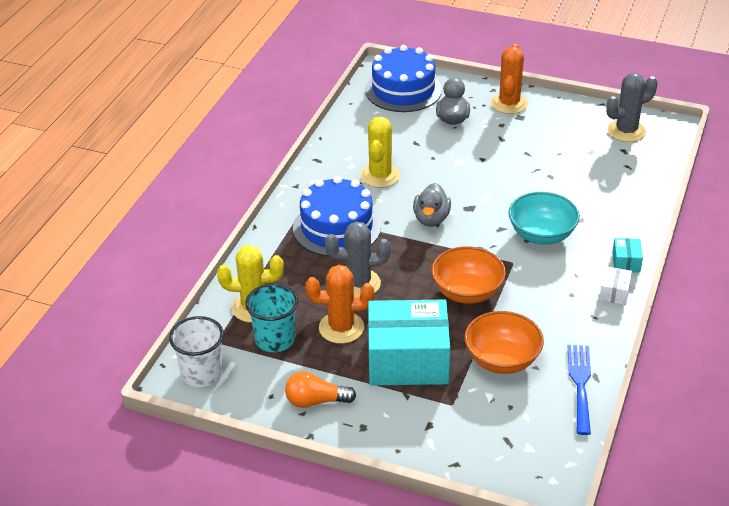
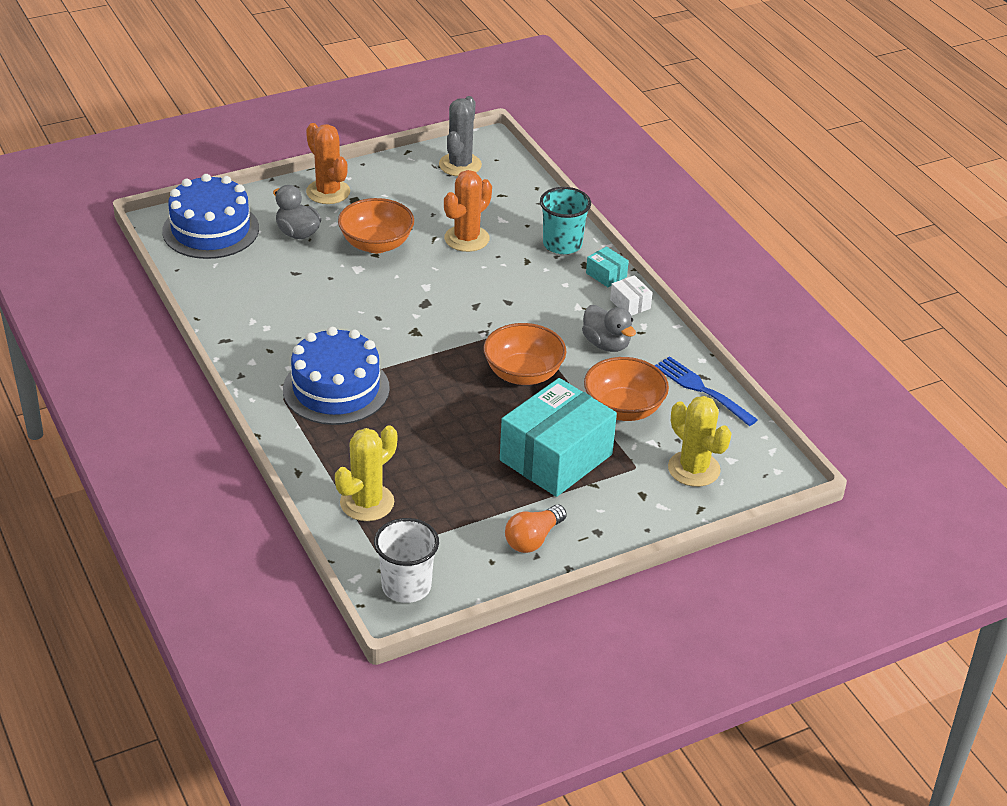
camera: 50 degrees left, 0 degrees up
(275, 339) = (426, 516): turquoise cup -> turquoise cup (562, 244)
(341, 328) = (466, 468): orange cactus -> orange cactus (466, 239)
(358, 284) = (426, 424): grey cactus -> none
(380, 176) = (307, 320): yellow cactus -> yellow cactus (694, 469)
(431, 219) = (407, 332): grey duck -> grey duck (606, 344)
(492, 153) = (376, 244): none -> orange bowl
(541, 235) = (514, 291): turquoise bowl -> none

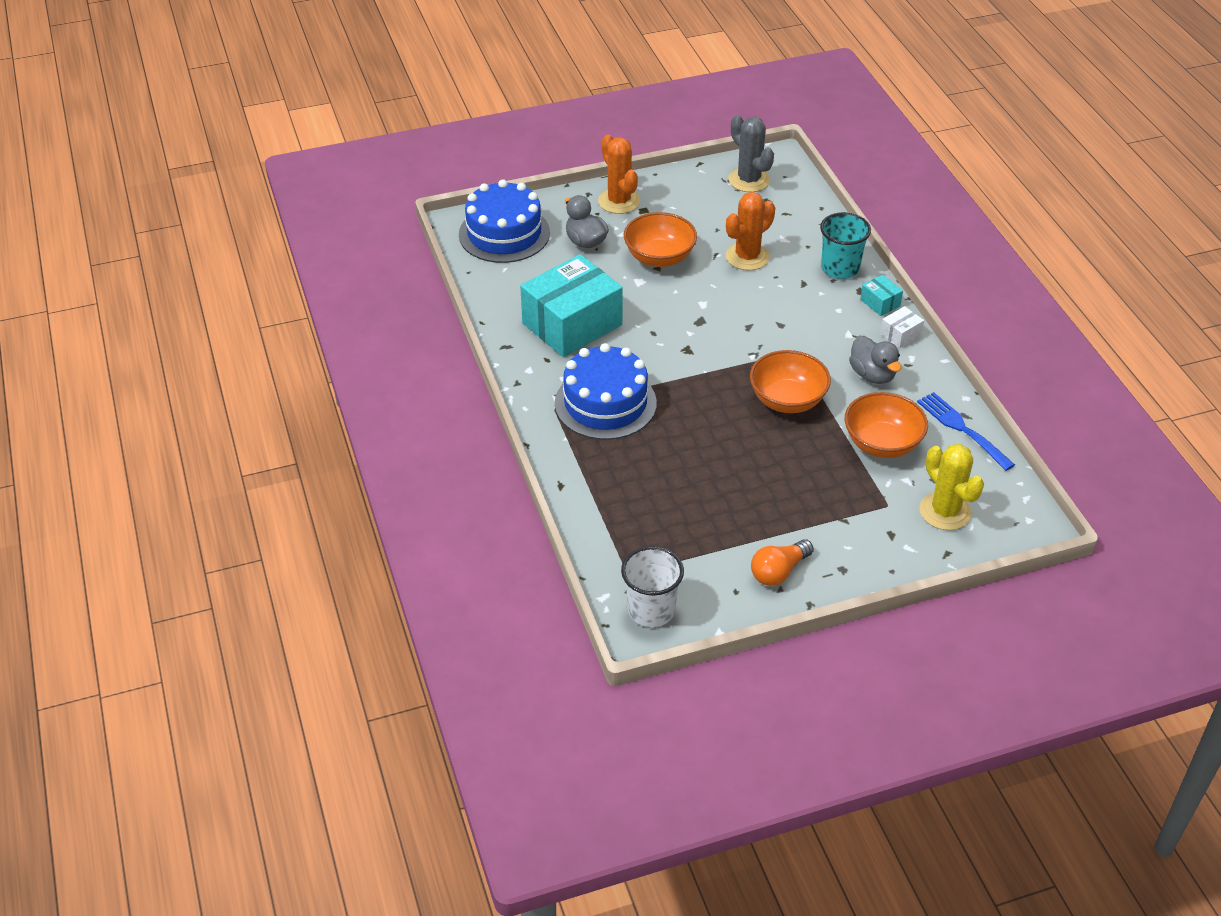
camera: 10 degrees right, 5 degrees up
(367, 503) = (622, 521): yellow cactus -> none
(460, 165) = (749, 180): grey cactus -> grey cactus turned 60 degrees counterclockwise
(556, 457) = (810, 489): turquoise box -> turquoise box (572, 324)
(630, 304) = (900, 335): white box -> white box turned 75 degrees clockwise

